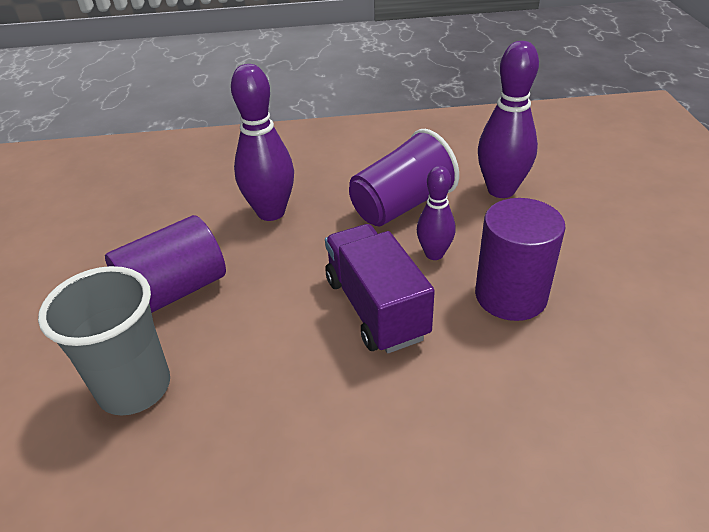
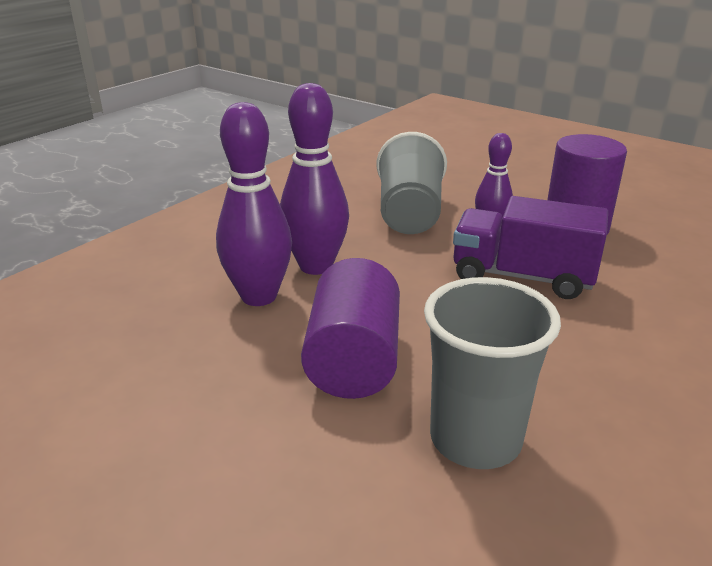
camera: 50 degrees left, 10 degrees down
(402, 206) = (409, 214): purple cup -> grey cup
(501, 190) = (453, 177): purple bowling pin -> purple bowling pin (259, 296)

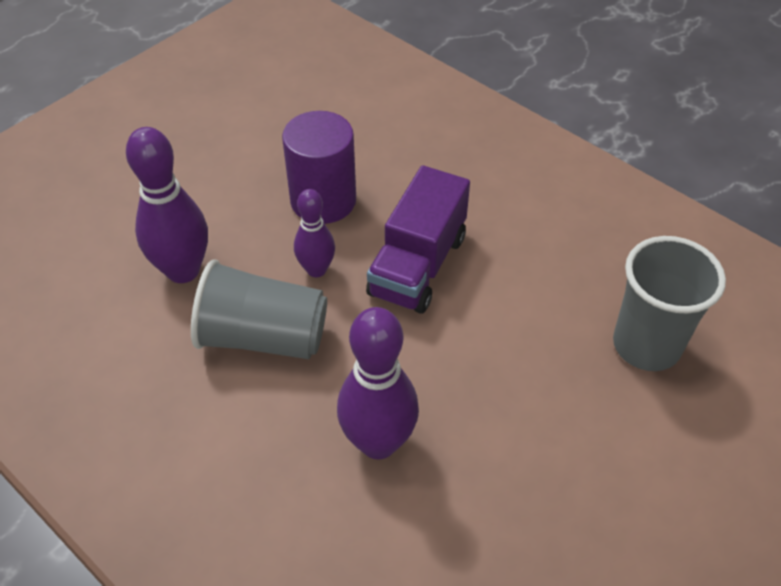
camera: 85 degrees left, 20 degrees up
(259, 296) = (439, 501): purple bowling pin -> purple bowling pin (183, 270)
(353, 360) = (553, 417): purple cylinder -> none

